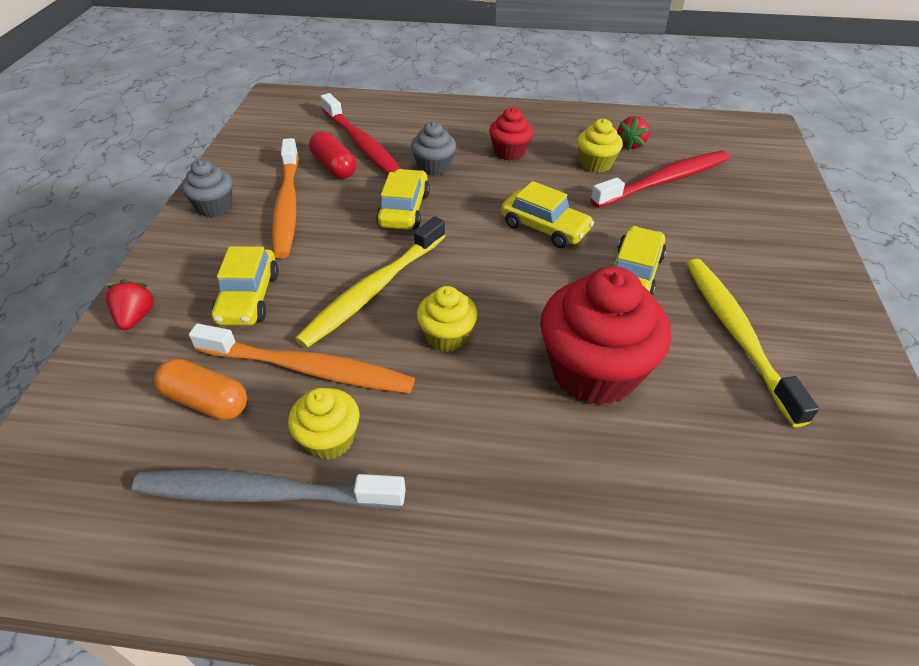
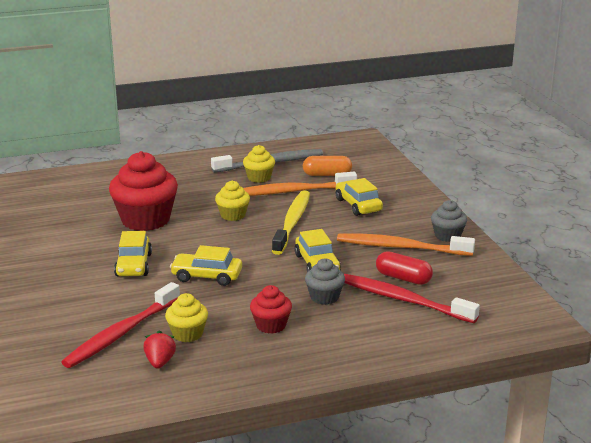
camera: 155 degrees right, 20 degrees down
(136, 317) = (404, 187): red strawberry -> none
(287, 205) = (401, 247): orange toothbrush -> orange toothbrush turned 45 degrees counterclockwise
(736, 334) = (64, 251): yellow toothbrush -> none

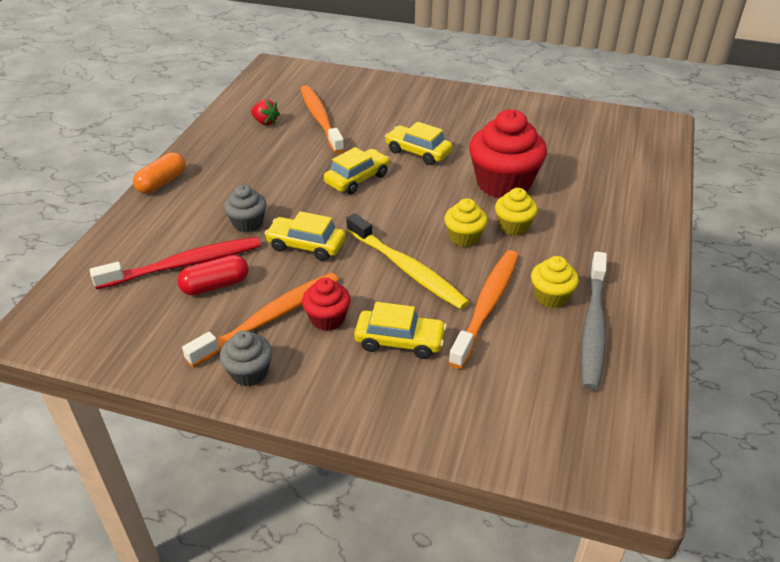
camera: 125 degrees right, 15 degrees up
(121, 333) = (320, 119): red toothbrush -> orange toothbrush
(187, 334) = (284, 143): yellow cupcake -> yellow cupcake (513, 226)
(271, 325) = (245, 180): red cupcake -> red cupcake (327, 319)
(327, 175) = (513, 360): orange capsule -> orange capsule (162, 183)

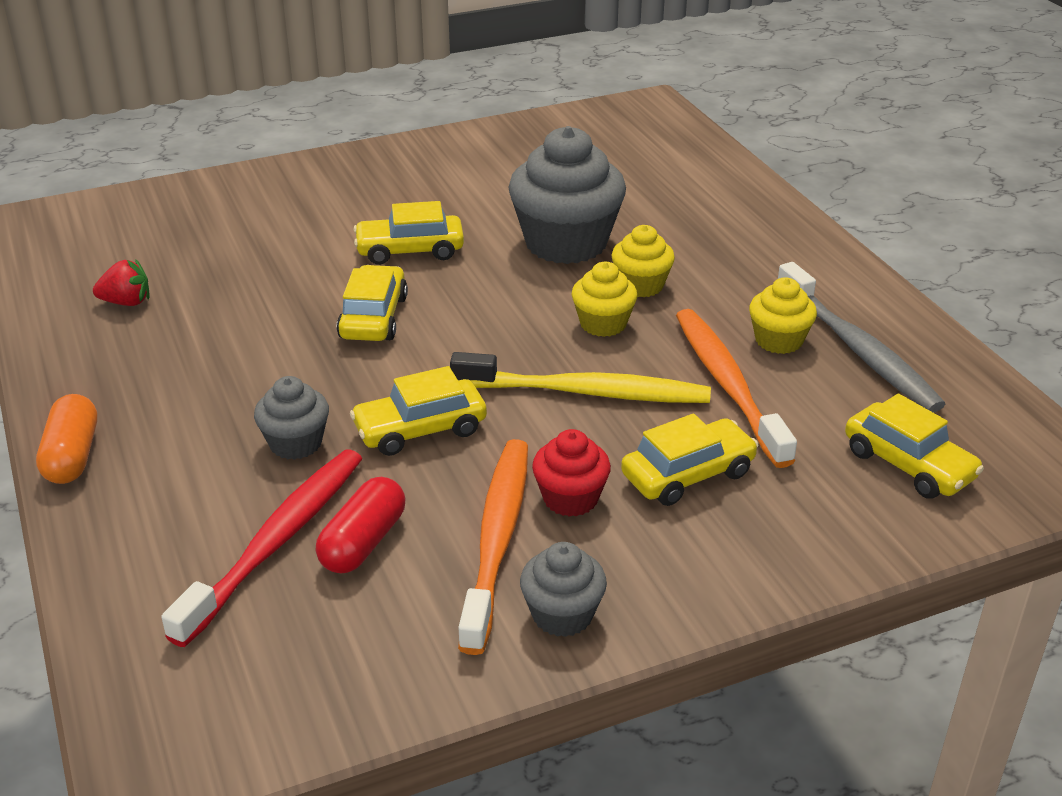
camera: 40 degrees left, 5 degrees down
(320, 119) = (210, 264): orange toothbrush -> none
(503, 184) = (566, 243): red cupcake -> grey cupcake
(530, 409) = (908, 464): none -> yellow car

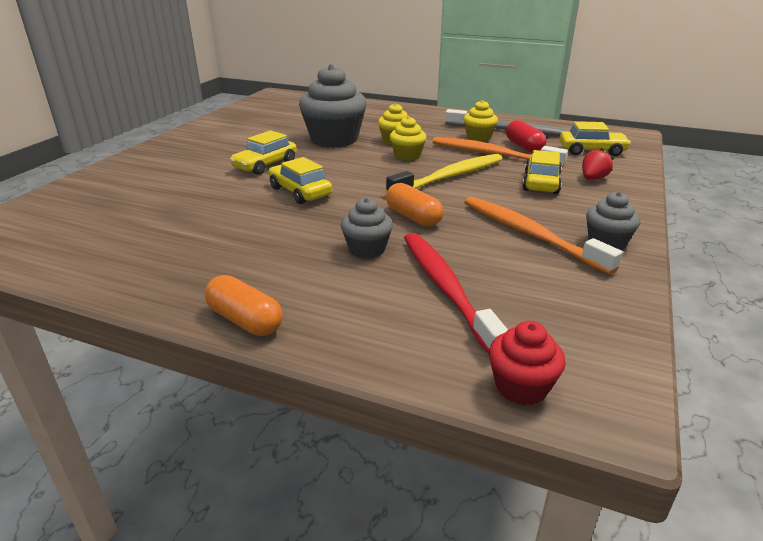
camera: 45 degrees left, 5 degrees down
(127, 302) = (131, 243): red strawberry -> red strawberry (593, 179)
(363, 542) = (483, 265): red capsule -> red capsule (524, 147)
(420, 429) = (413, 217): yellow car -> orange capsule
(570, 498) = (522, 208): red cupcake -> red cupcake (521, 386)

